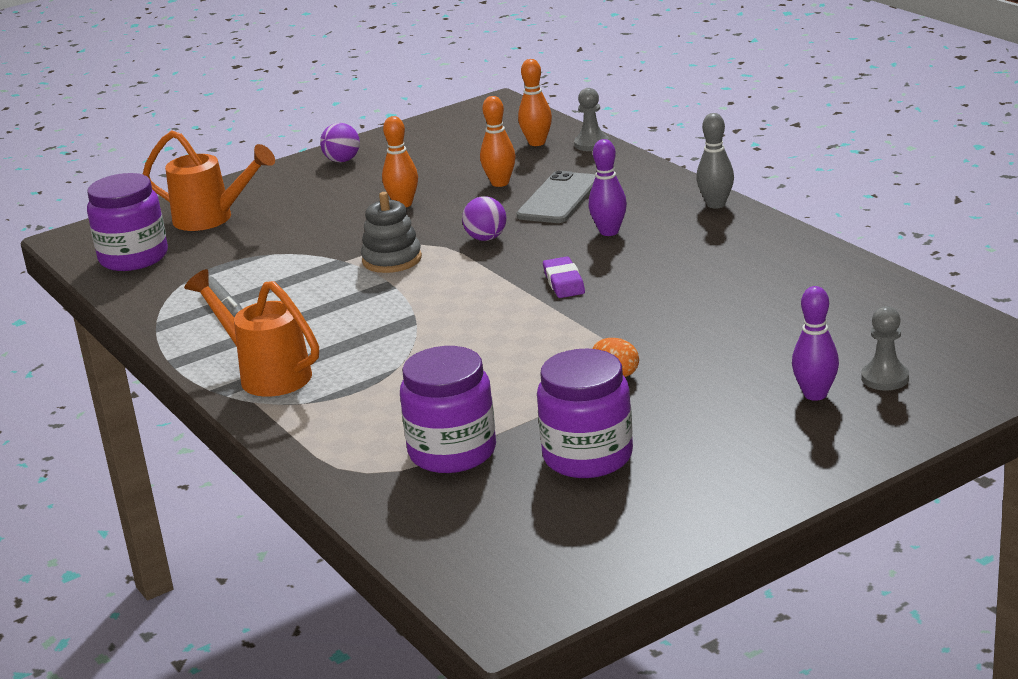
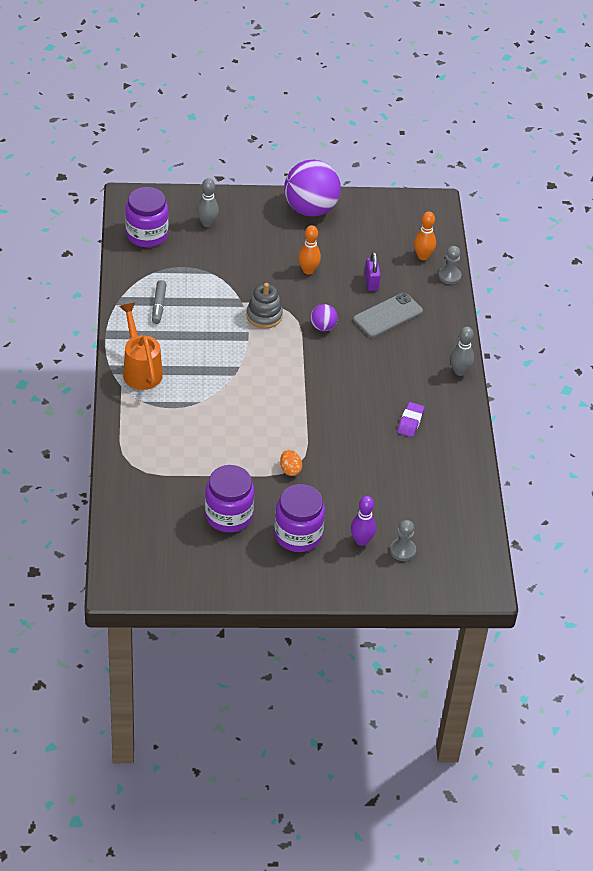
camera: 25 degrees right, 20 degrees up
(212, 219) = (207, 223): orange watering can -> grey bowling pin
(342, 160) = (310, 209): purple ball -> purple ball, size x2.19
(452, 452) = (176, 475): purple jar -> purple jar (298, 535)
(500, 183) = (371, 282): orange bowling pin -> purple padlock
(564, 282) = (328, 387): purple eraser -> purple eraser (410, 422)
(609, 232) = (386, 360): purple bowling pin -> none

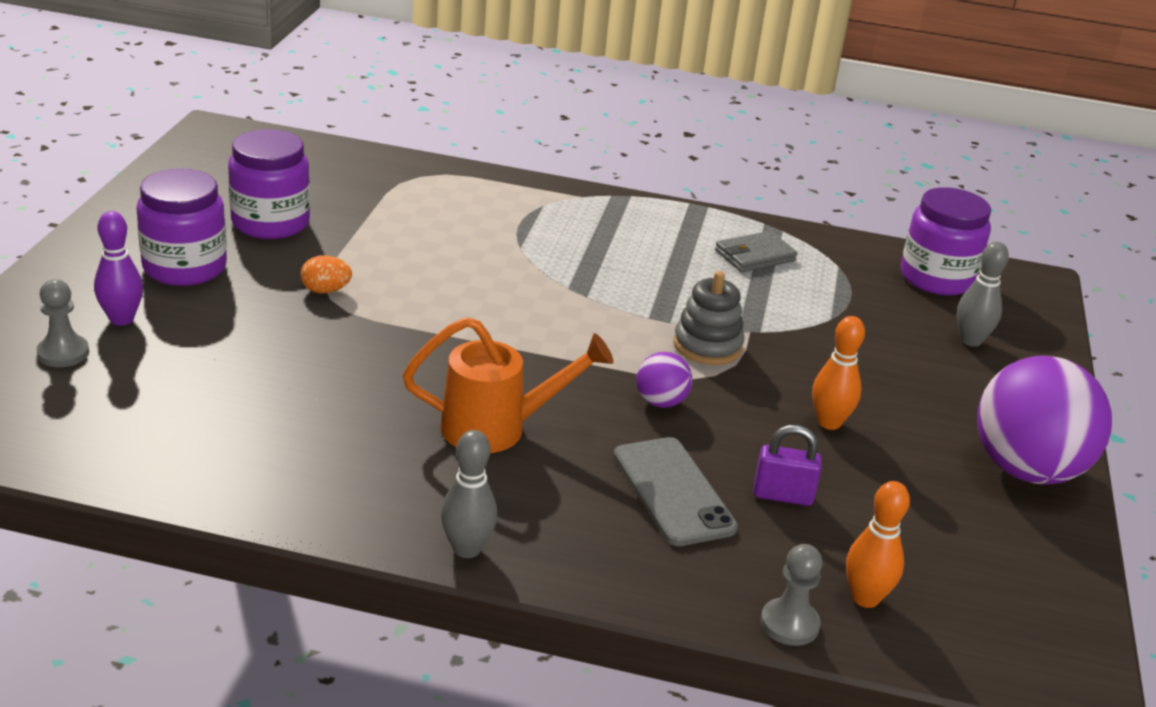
camera: 105 degrees right, 15 degrees down
(140, 369) = (612, 216): orange watering can -> orange watering can (498, 428)
(159, 305) = (755, 256): grey marker -> grey wallet
(410, 422) = (358, 442): purple eraser -> none

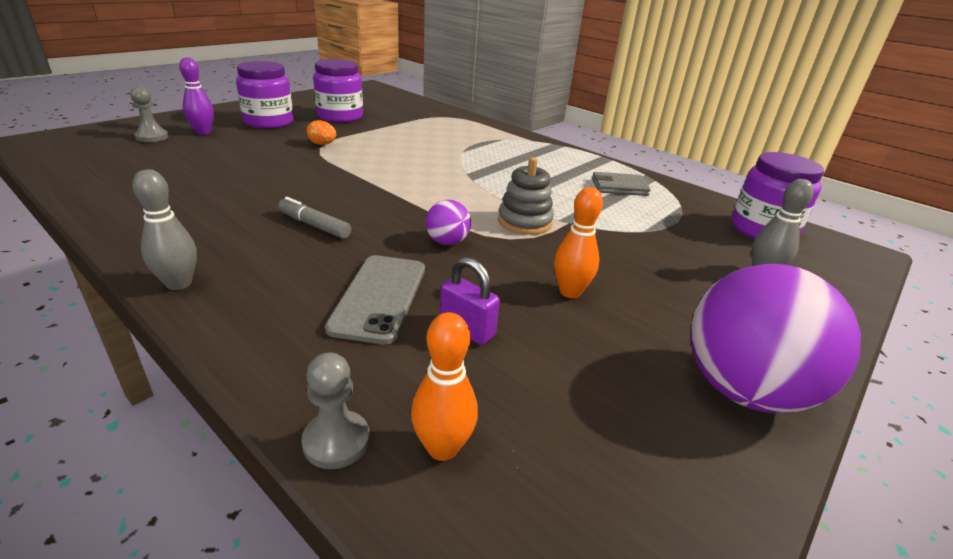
camera: 30 degrees right, 0 degrees up
(498, 428) = (314, 225): orange watering can -> grey marker

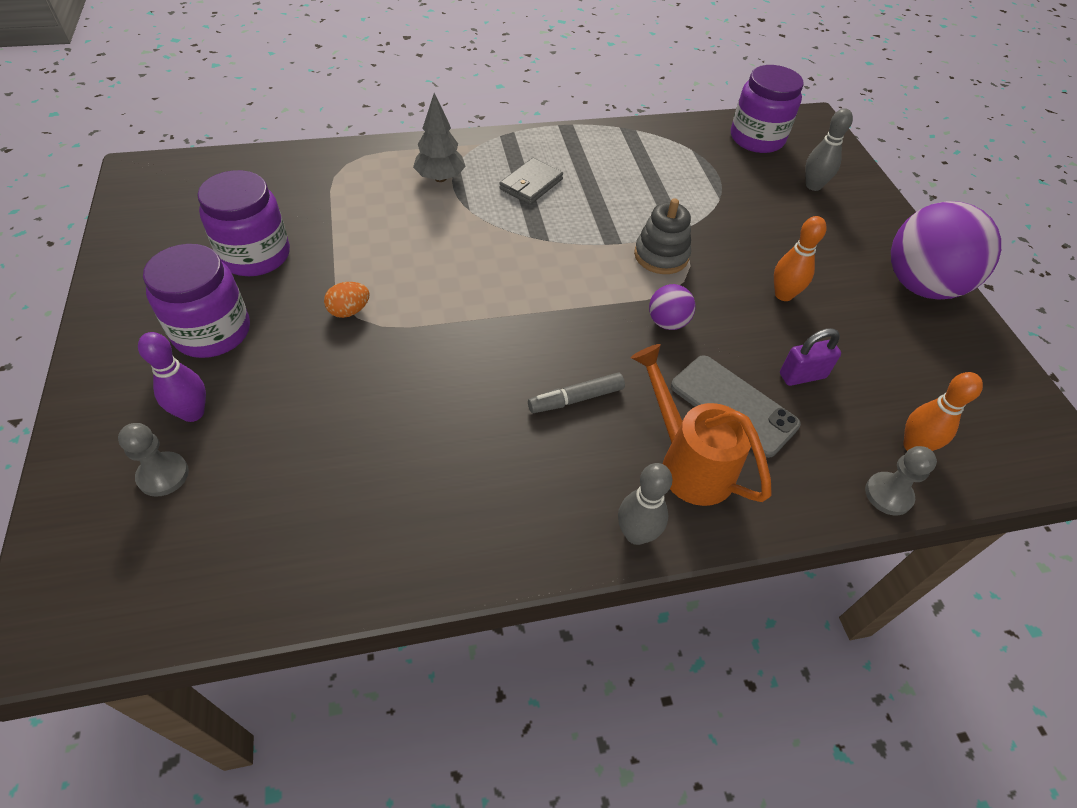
camera: 55 degrees left, 20 degrees up
(283, 289) = (687, 462): none -> orange watering can
(478, 138) = (440, 178): none -> grey tree
(619, 187) = (634, 159): grey wallet -> grey wallet (531, 184)

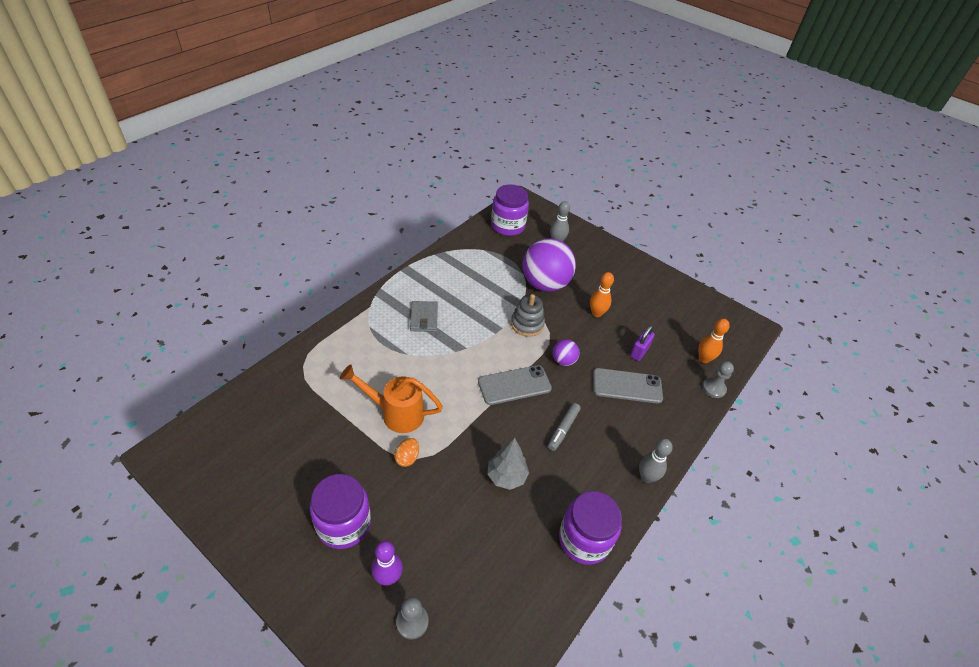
camera: 40 degrees left, 5 degrees down
(255, 255) = (314, 460): purple jar -> purple jar (584, 539)
(440, 178) = (370, 343): grey tree -> grey tree (506, 476)
(565, 312) = (514, 385): none -> grey phone
(687, 462) = (634, 427): orange watering can -> orange watering can (395, 413)
(920, 286) = (643, 274): purple ball -> purple ball (545, 284)

